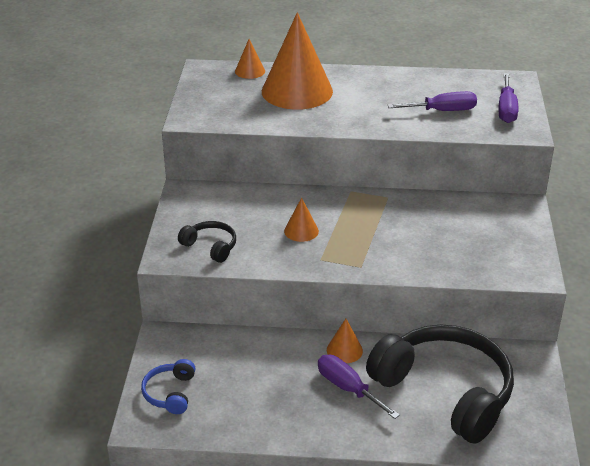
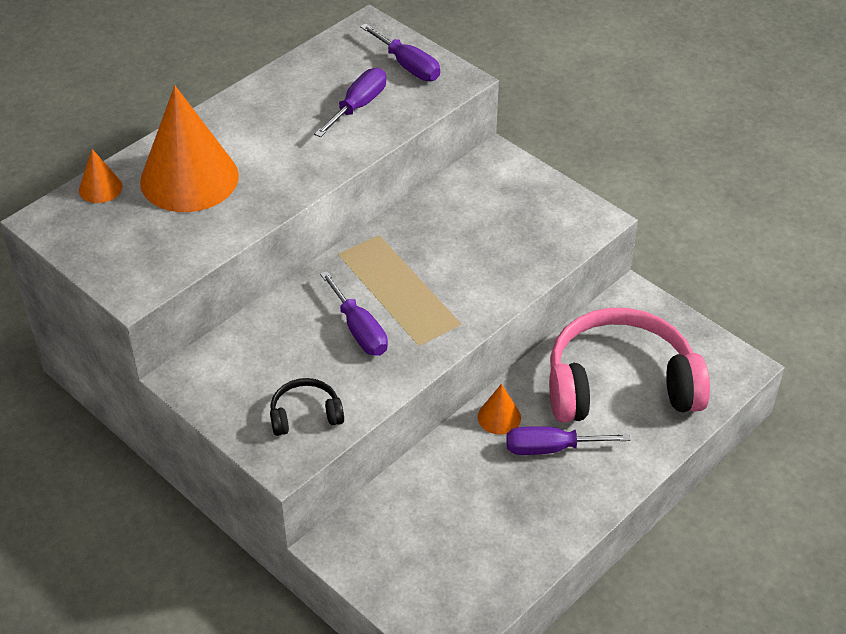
camera: 50 degrees left, 10 degrees up
(170, 393) = (423, 589): blue headphones -> none
(301, 231) = (359, 330): orange cone -> purple screwdriver
(445, 392) = (620, 385): black headphones -> pink headphones

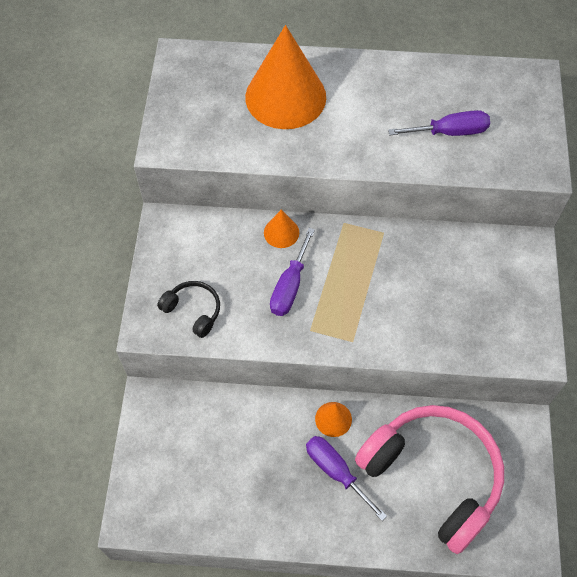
camera: 50 degrees right, 15 degrees up
(100, 188) = (232, 61): orange cone -> orange cone (281, 232)
(408, 66) = (522, 129): purple screwdriver -> none

